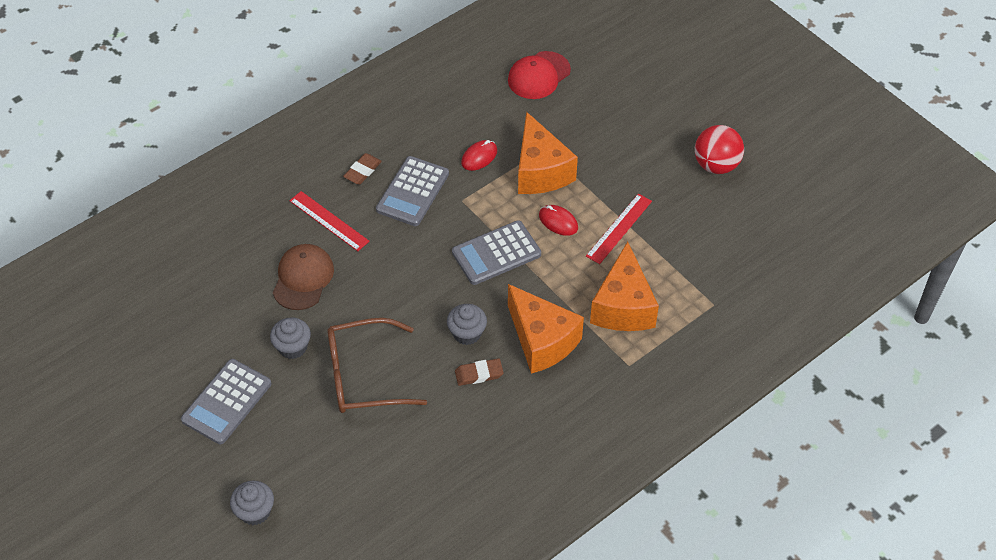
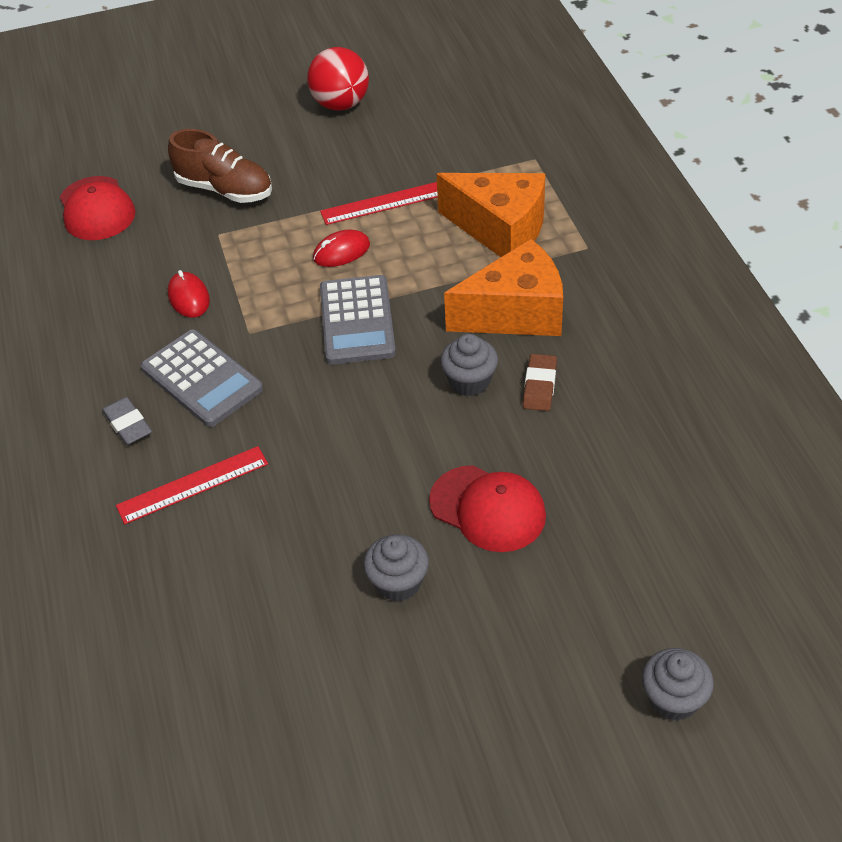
camera: 65 degrees left, 5 degrees down
(227, 402) = (460, 693): grey calculator -> none
(303, 278) = (279, 541): brown cap -> none
(362, 171) = (127, 424): brown eraser -> grey eraser
(364, 376) = (488, 509): brown glasses -> red cap
(540, 171) = (251, 247): orange cheese -> none
(590, 134) = (225, 189): none -> brown shoe
(619, 228) = (384, 203): red ruler -> red ruler turned 75 degrees counterclockwise

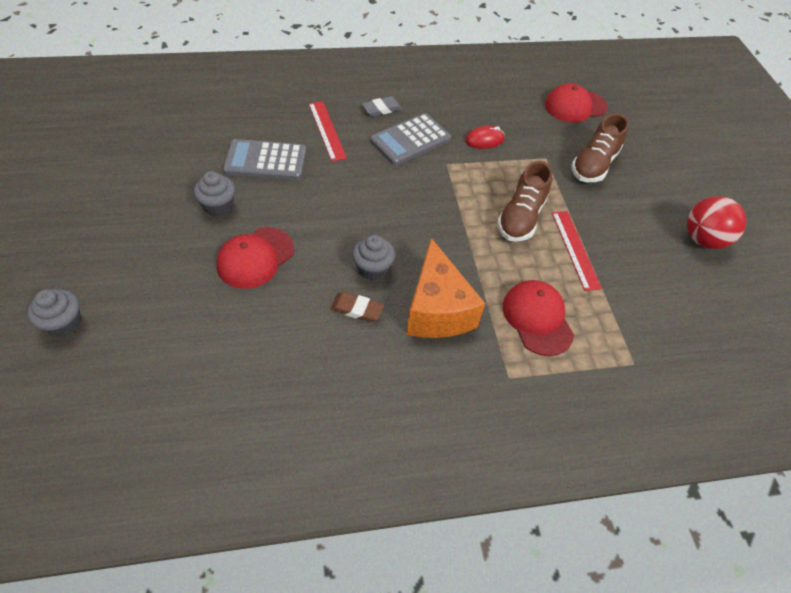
camera: 90 degrees right, 5 degrees up
(341, 252) = (520, 218): red mouse -> brown shoe
(357, 321) = (447, 217): grey calculator -> grey calculator (265, 161)
(500, 230) = (537, 319): orange cheese -> red cap

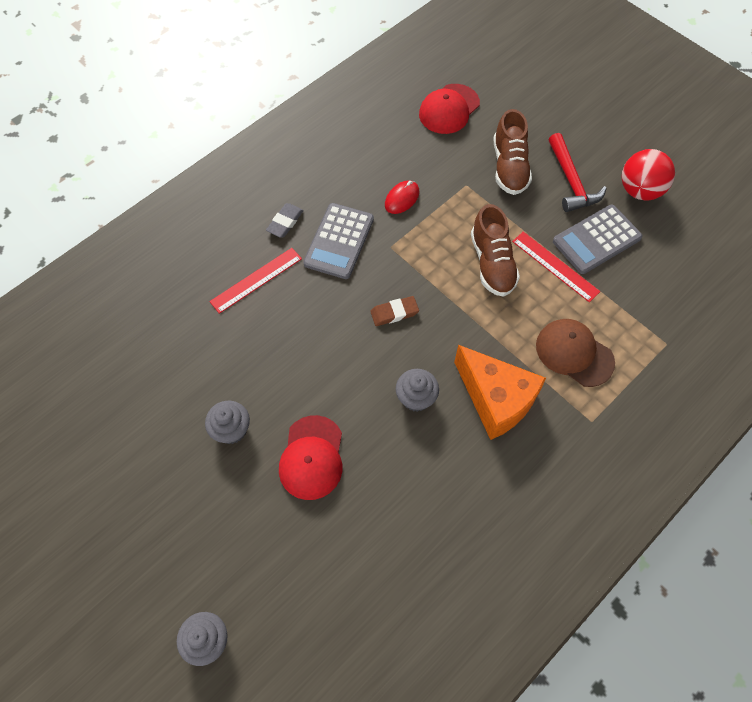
camera: 30 degrees left, 10 degrees up
(265, 161) = (230, 352): grey calculator -> grey calculator (596, 240)
(327, 130) = (256, 280): red ruler -> red ruler turned 75 degrees counterclockwise
(357, 309) = (435, 445): brown eraser -> brown eraser (394, 313)
(537, 319) = (574, 353): red cap -> brown cap
(642, 201) = (571, 181): none -> red hammer

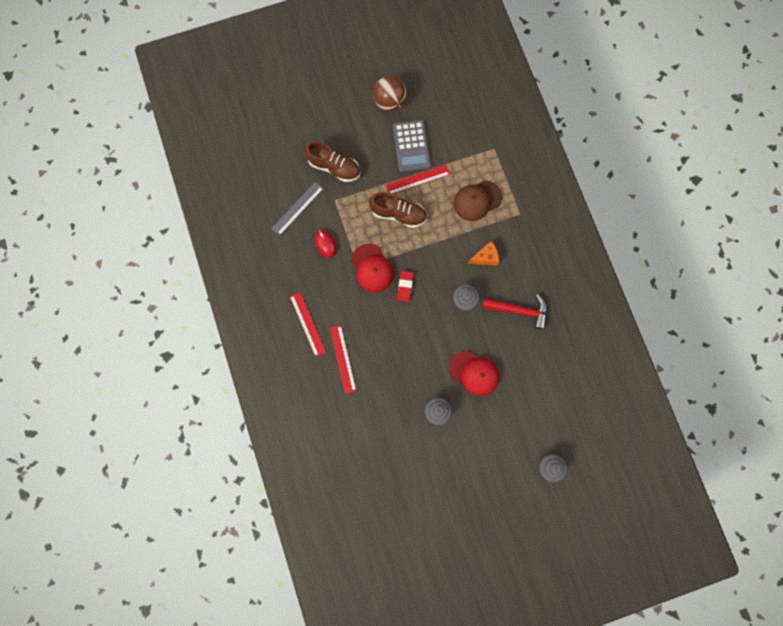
camera: 65 degrees left, 15 degrees up
(285, 222) = (308, 324): grey eraser -> red ruler
(339, 241) = (339, 296): grey calculator -> none
(394, 313) = (405, 286): brown eraser -> red eraser
(431, 151) = (297, 208): none -> grey ruler
(449, 109) = (269, 180): red cap -> red cap (372, 268)
(496, 400) = (485, 257): orange cheese -> orange cheese, size x0.54
(571, 181) = (363, 137): red hammer -> red hammer (519, 310)
(639, 190) = (389, 102): red ball -> brown ball

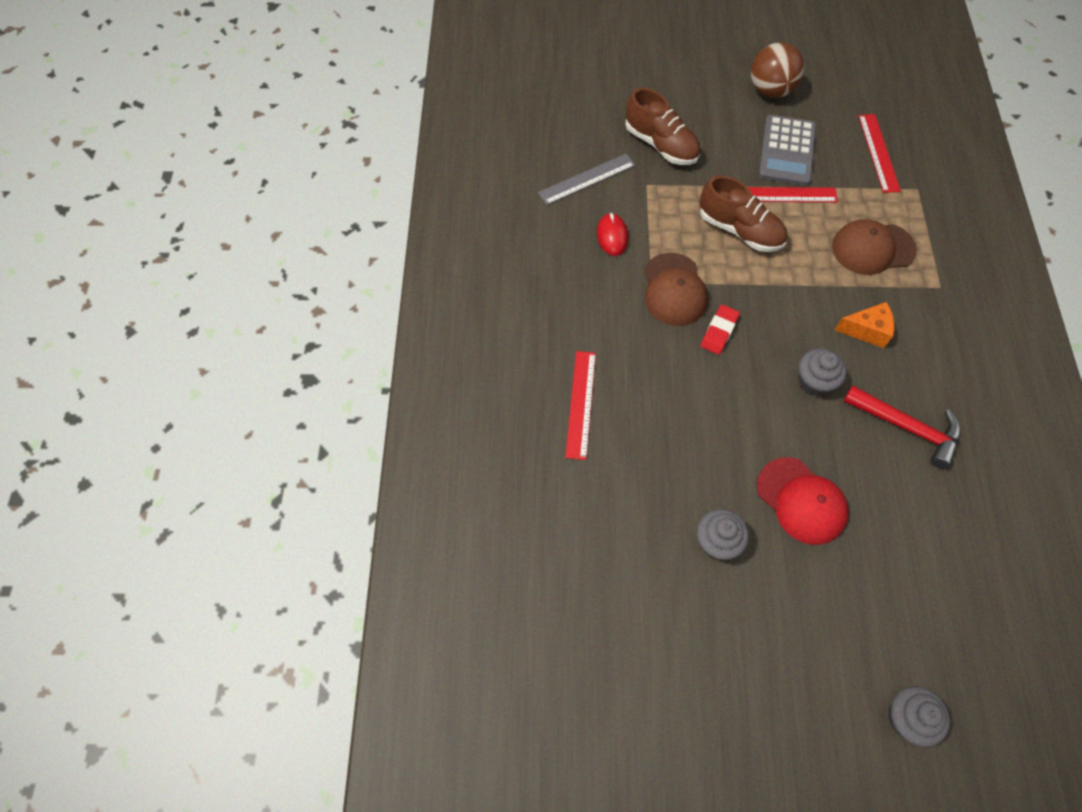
camera: 20 degrees right, 15 degrees down
(308, 324) = (543, 335): red ruler -> red ruler (878, 152)
(372, 268) = (674, 290): red cap -> brown cap

